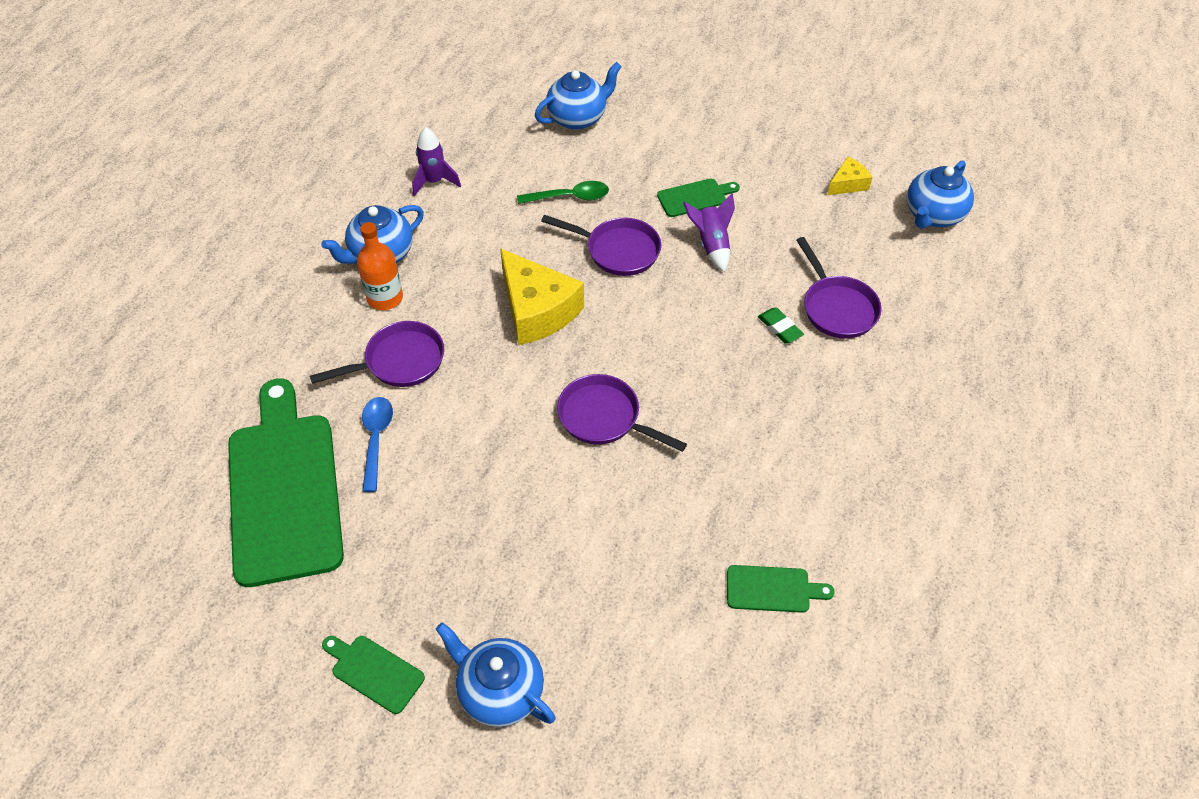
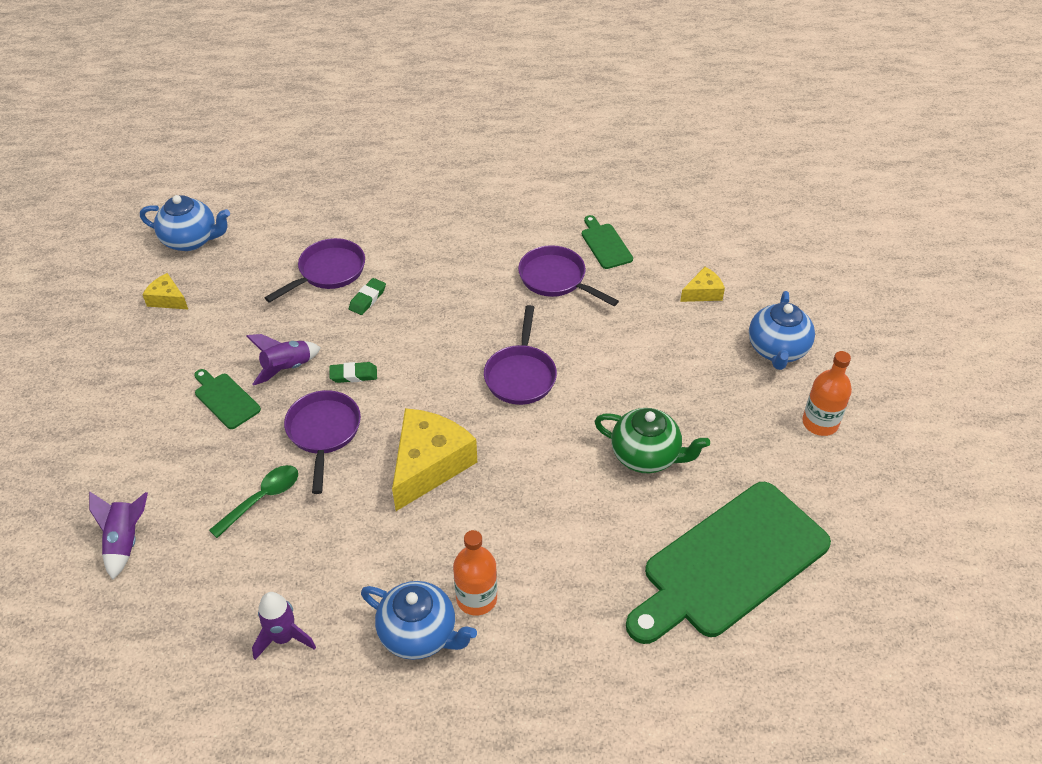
camera: 115 degrees left, 5 degrees down
(374, 672) = (820, 423): green cutting board -> orange bottle
(376, 439) = (638, 520): blue spoon -> none
(399, 361) = (546, 545): purple pan -> purple pan (556, 279)
(440, 480) = (646, 456): none -> green teapot
(570, 197) = (262, 498): green spoon -> green spoon turned 75 degrees clockwise
(578, 118) = (125, 541): blue teapot -> purple rocket
(635, 659) = (703, 292): none -> yellow cheese
(677, 288) = (353, 375): none -> green eraser

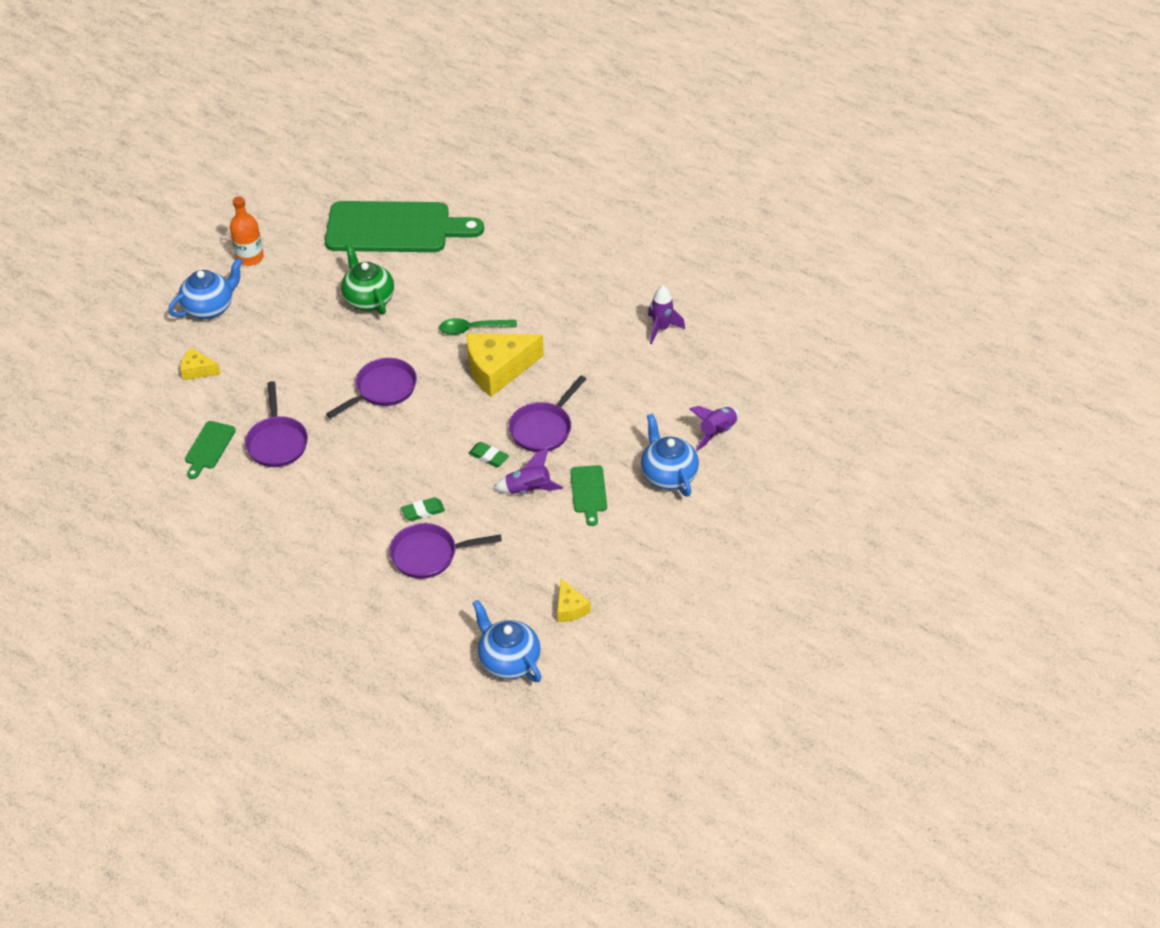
camera: 140 degrees left, 0 degrees up
(262, 498) = (616, 409): green spoon -> green spoon (472, 329)
(419, 634) = (588, 290): blue teapot -> blue teapot (668, 475)
(476, 598) = (542, 288): orange bottle -> none

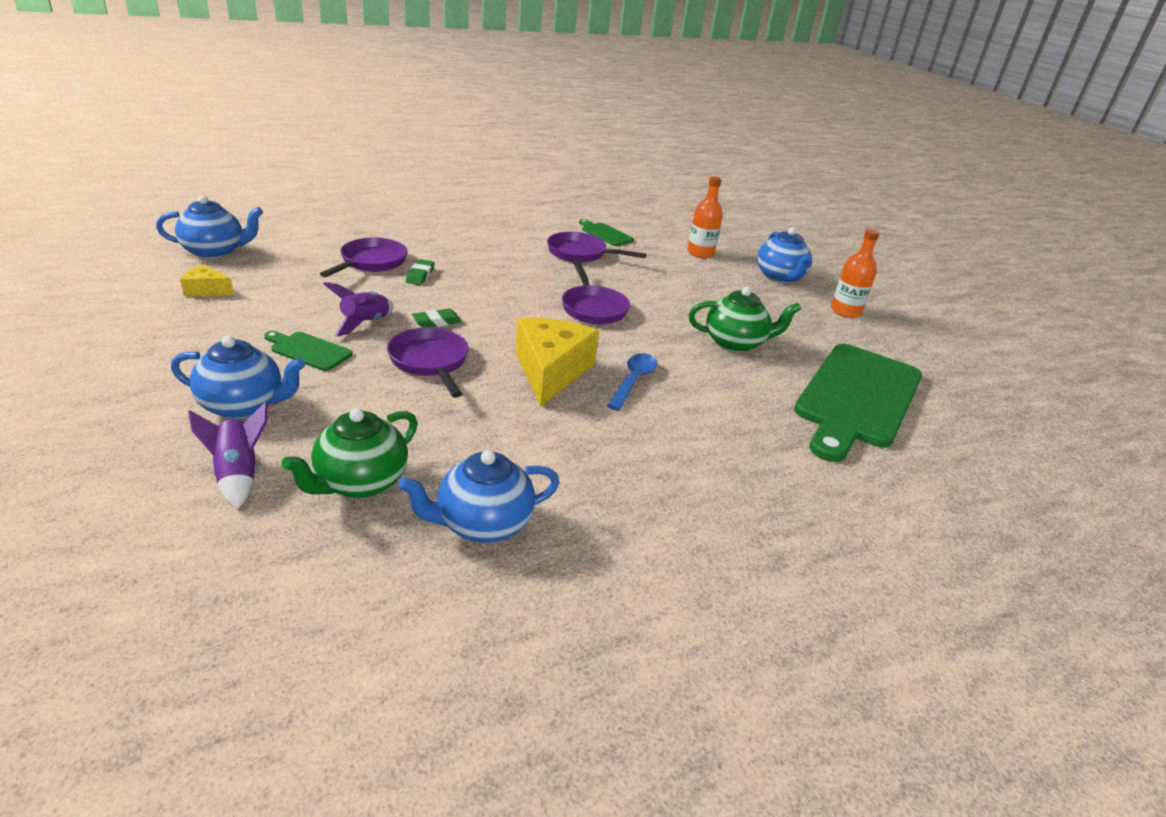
camera: 115 degrees right, 15 degrees down
(197, 370) = (700, 253): yellow cheese -> orange bottle
(472, 329) = (633, 381): green spoon -> blue spoon
(661, 328) = (482, 524): purple rocket -> blue teapot
(677, 386) = (360, 482): none -> green teapot

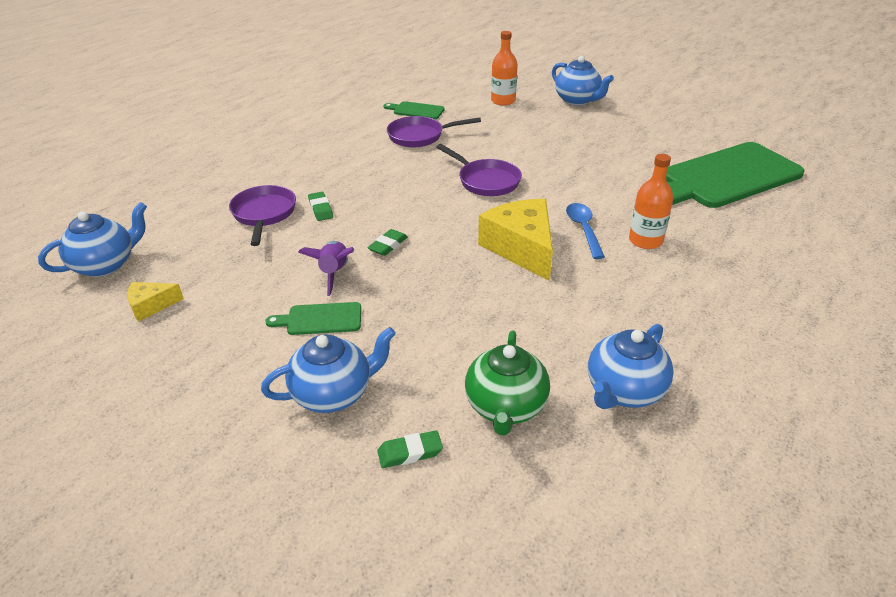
camera: 25 degrees left, 5 degrees up
(238, 475) = (410, 452): purple rocket -> green eraser
(430, 362) = (427, 282): purple pan -> none
(735, 343) = (611, 168): green teapot -> none
(845, 311) = (647, 111): orange bottle -> orange bottle (645, 240)
(857, 398) = (725, 177): green cutting board -> green cutting board turned 60 degrees clockwise

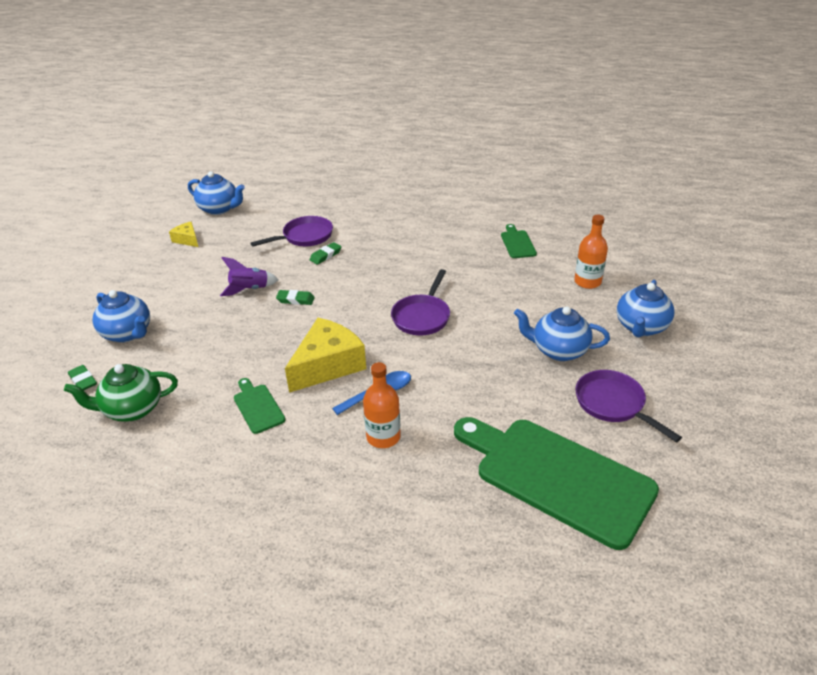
camera: 65 degrees right, 0 degrees up
(320, 319) = (197, 302): green cutting board -> green cutting board (258, 406)
(419, 136) = (471, 260): purple pan -> purple pan (613, 404)
(624, 391) = (164, 466): blue teapot -> blue teapot (558, 350)

